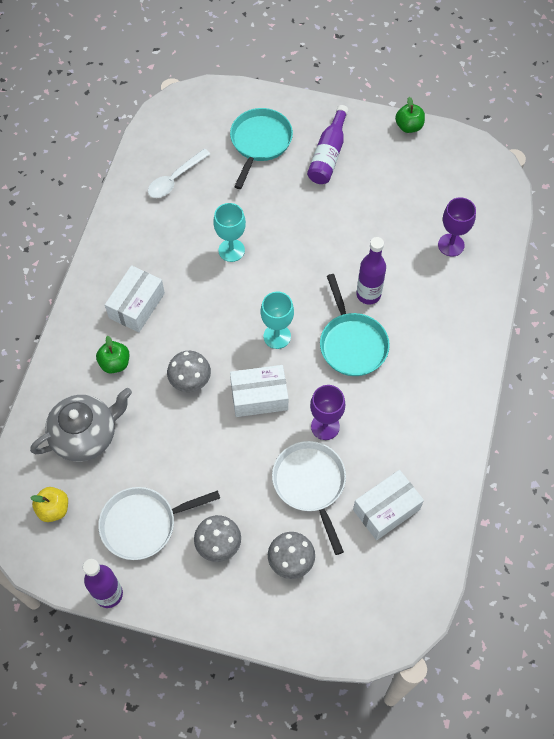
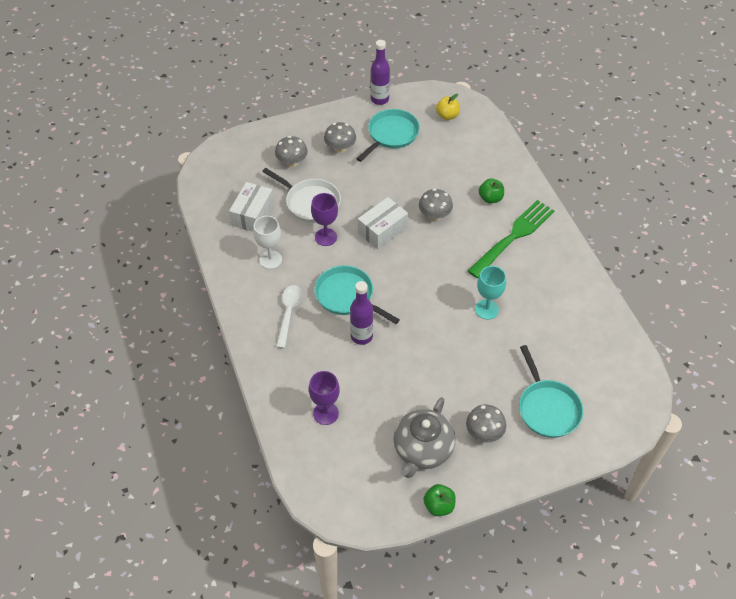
camera: 145 degrees right, 10 degrees down
(86, 435) = (467, 155): grey teapot -> grey teapot (422, 450)
(136, 305) = (513, 237): white box -> green fork
(143, 524) = (391, 135): white pan -> turquoise pan
(174, 179) = (579, 336): white spoon -> white spoon (289, 313)
(277, 336) = (402, 271): turquoise goblet -> none
(328, 154) = (484, 432): purple bottle -> grey mushroom
(403, 435) = (270, 260): none -> white goblet

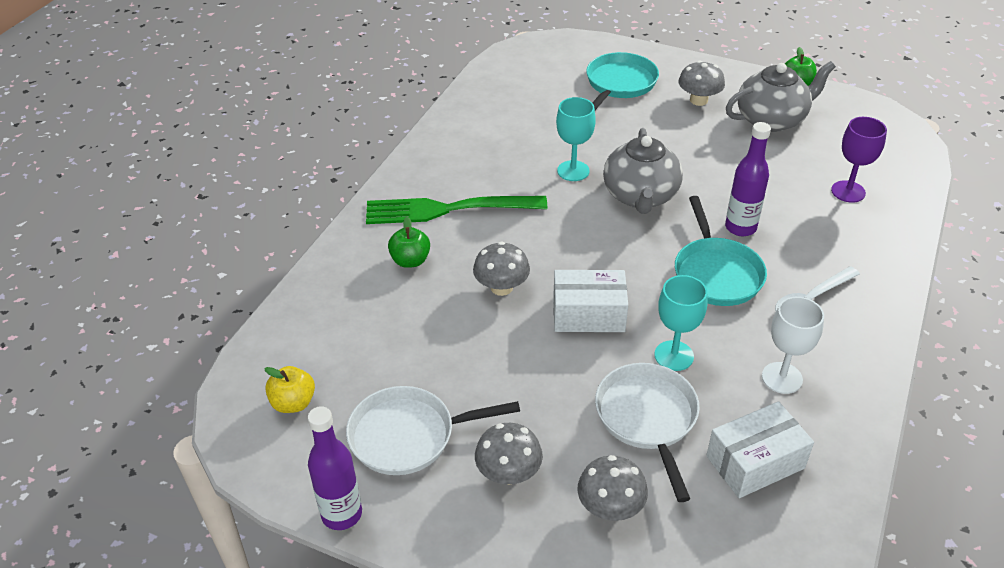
camera: 135 degrees left, 10 degrees down
(326, 237) = (674, 356): purple goblet -> turquoise goblet
(391, 135) = (408, 435): turquoise pan -> white pan
(433, 319) = (640, 196): none -> grey teapot

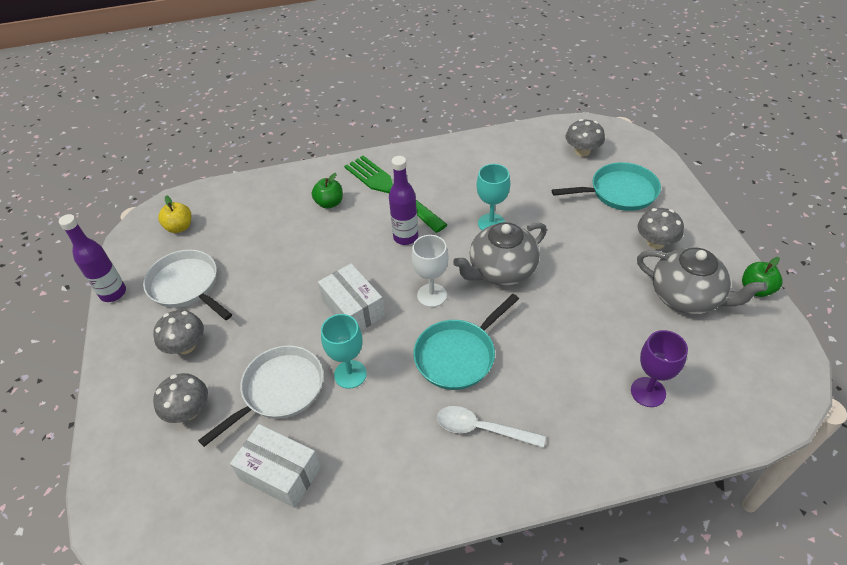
camera: 55 degrees right, 5 degrees up
(501, 287) = (341, 254): grey mushroom -> grey mushroom (582, 151)
(740, 228) = (525, 344): purple bottle -> purple bottle (405, 237)
(782, 378) = (378, 450): white goblet -> white goblet (432, 295)

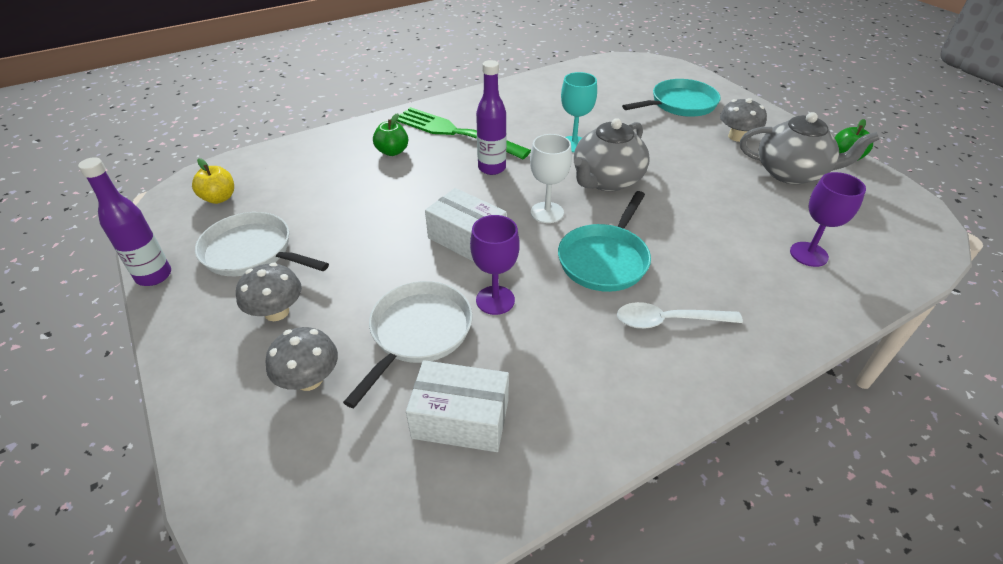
camera: 20 degrees left, 5 degrees down
(350, 374) = (495, 300): turquoise goblet -> purple goblet
(582, 151) = (627, 79): grey mushroom -> none

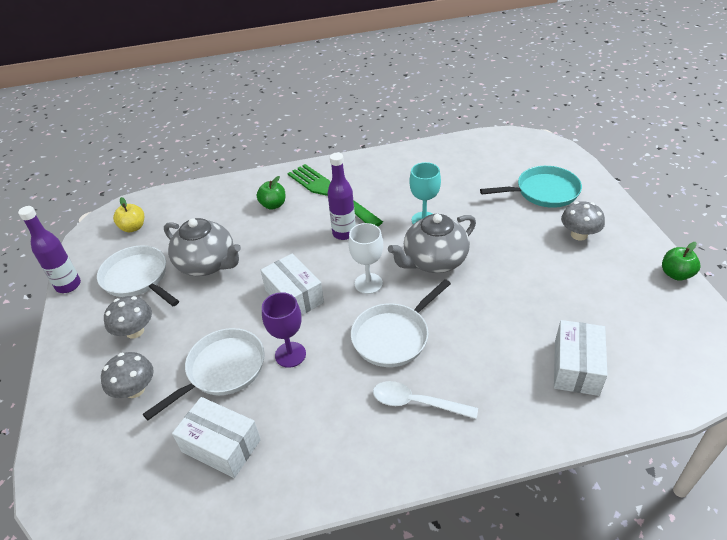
camera: 20 degrees right, 0 degrees up
(605, 259) = (393, 336): turquoise pan -> white pan
(791, 173) = (610, 282): grey teapot -> grey teapot (207, 264)
(808, 254) = (576, 367): purple goblet -> white box

